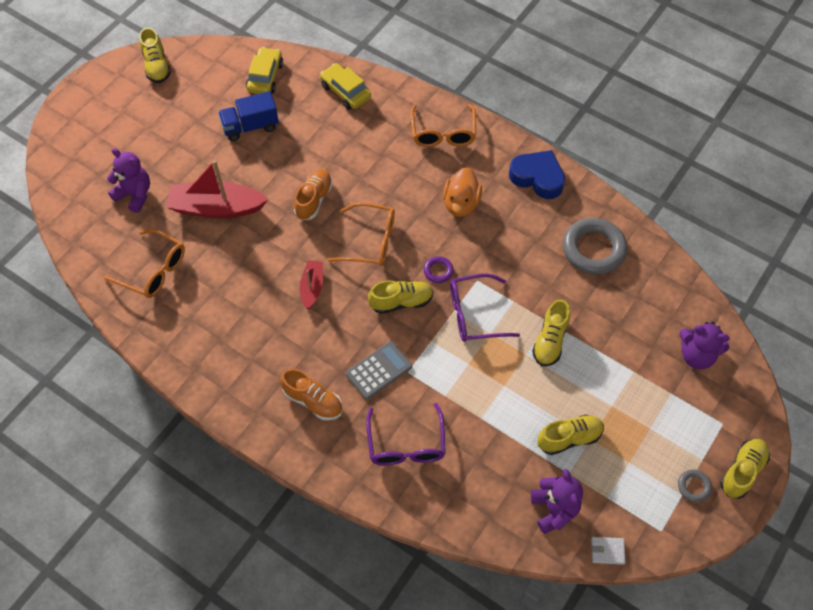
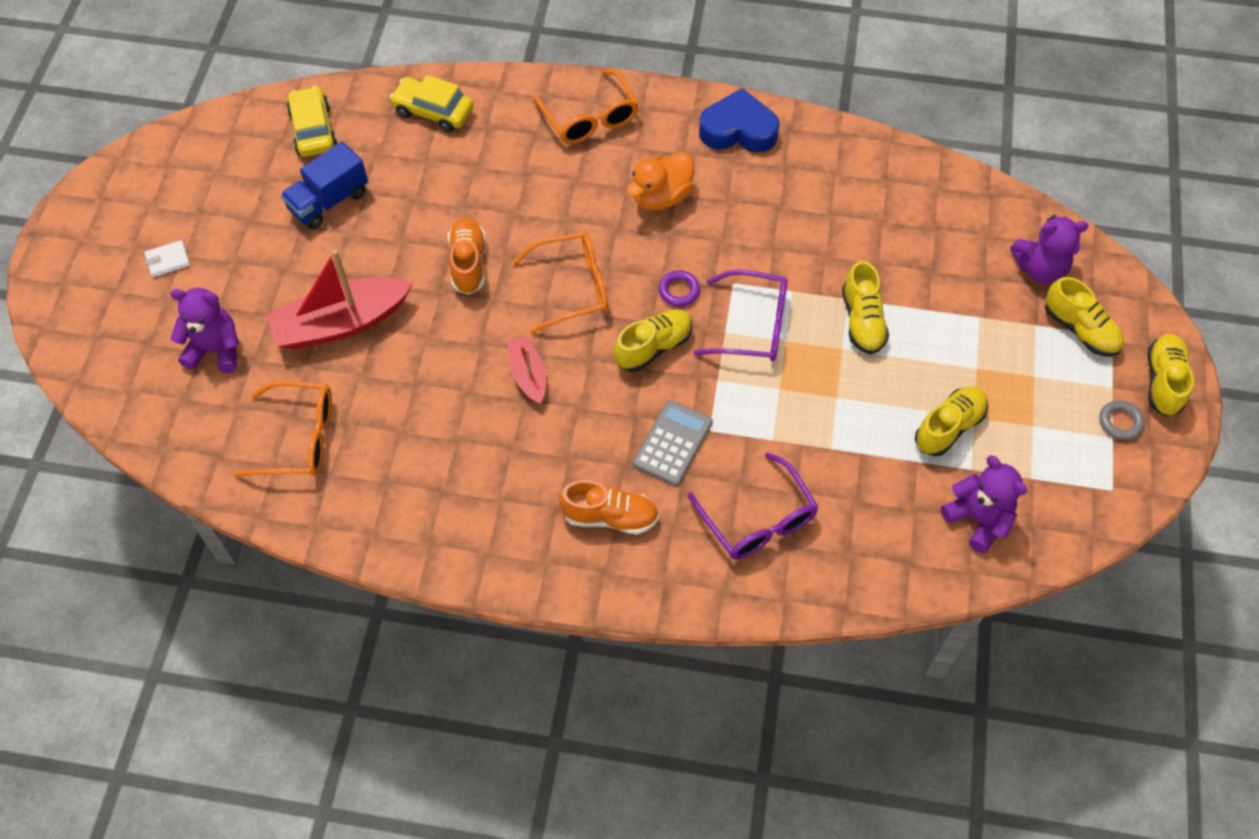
camera: 25 degrees left, 0 degrees up
(157, 66) = (150, 169): yellow shoe -> yellow shoe (1080, 330)
(461, 204) = (661, 197): orange duck -> orange duck turned 60 degrees clockwise
(474, 314) = (753, 326): purple glasses -> purple glasses turned 135 degrees counterclockwise
(593, 249) = (853, 191): grey ring -> none
(607, 551) = (1066, 540): white wallet -> white wallet (168, 260)

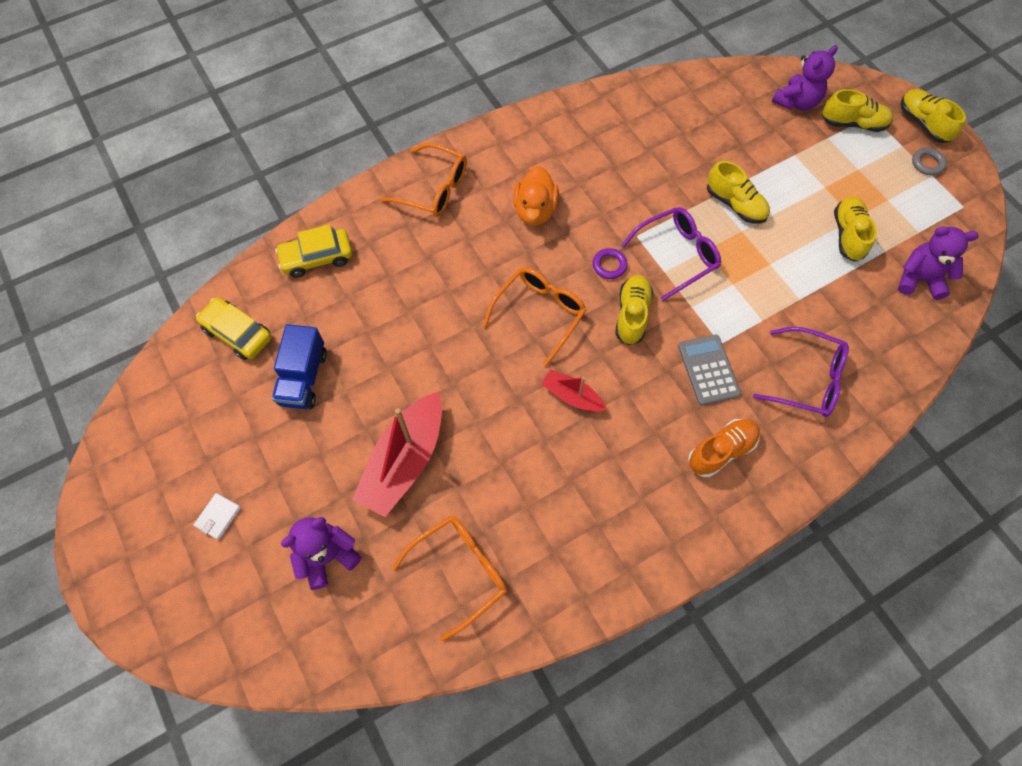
camera: 40 degrees left, 5 degrees up
(468, 263) = (452, 349): orange shoe -> none
(738, 130) = (538, 133): blue heart -> none

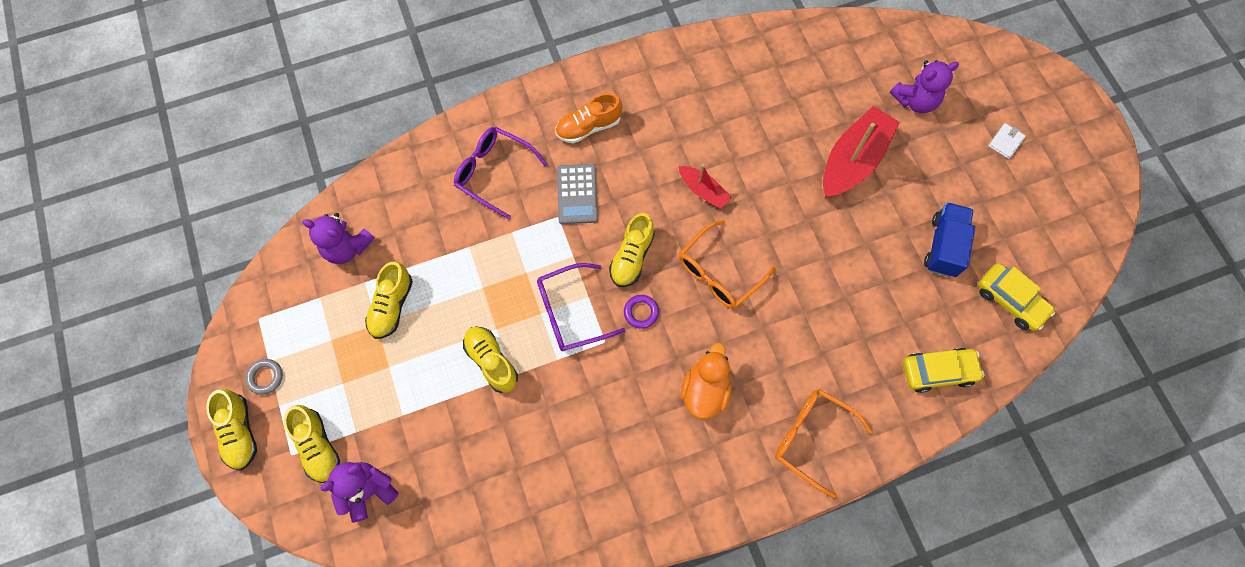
camera: 170 degrees left, 5 degrees up
(460, 571) = (813, 75): orange glasses -> none
(853, 124) = (318, 446): yellow shoe -> yellow shoe turned 135 degrees counterclockwise

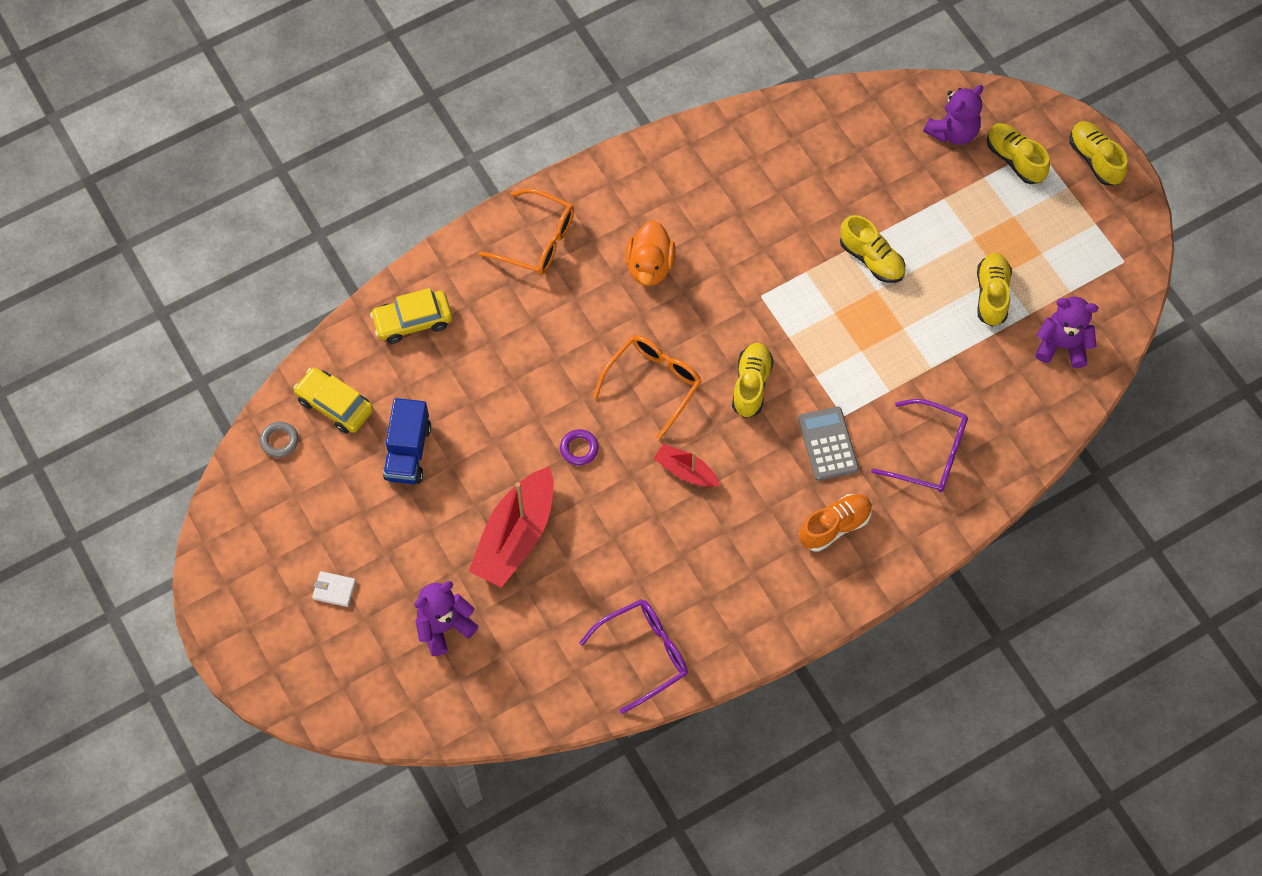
camera: 170 degrees right, 5 degrees down
(265, 377) = (1092, 209): grey ring -> grey ring (279, 441)
(570, 312) = (803, 318): purple glasses -> purple glasses (644, 654)
(641, 312) = (729, 330): purple ring -> purple ring (579, 449)
(1005, 142) = (334, 590): white wallet -> white wallet turned 75 degrees clockwise

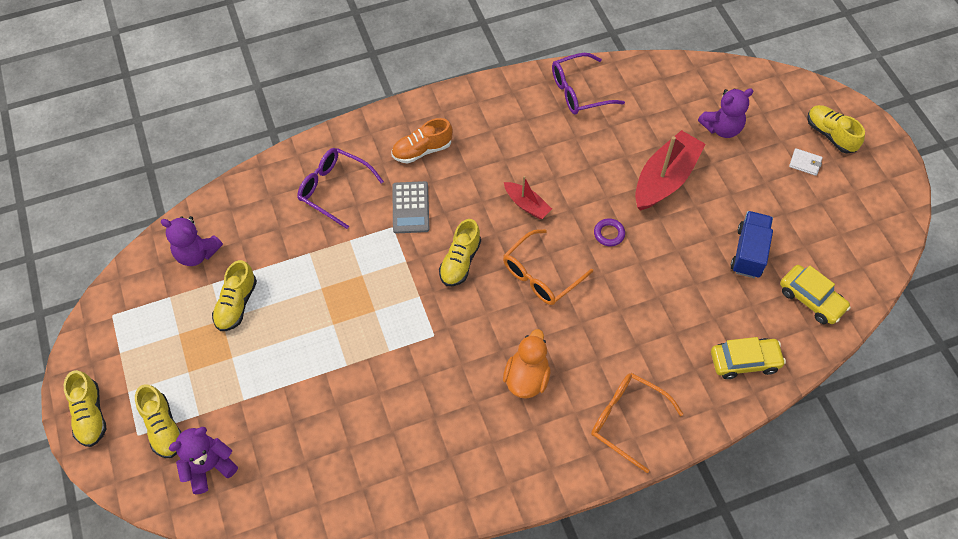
camera: 170 degrees left, 5 degrees down
(279, 441) = (856, 277): grey ring -> none
(871, 259) = (328, 352): yellow shoe -> yellow shoe (830, 135)

